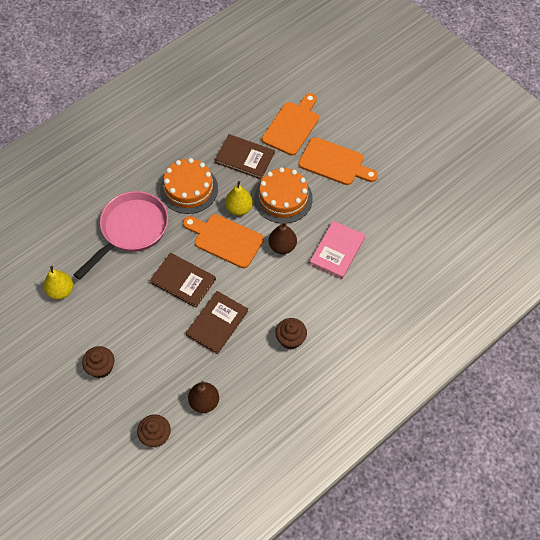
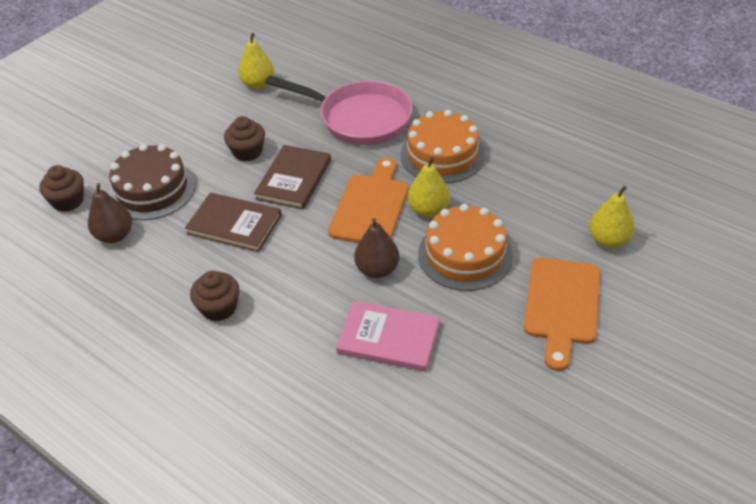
camera: 80 degrees right, 15 degrees down
(101, 367) = (160, 137): brown cupcake -> brown cupcake (247, 152)
(162, 375) = (152, 189): none -> brown cake
(245, 158) = (520, 199): brown book -> none
(292, 126) = (608, 240): orange cutting board -> yellow pear

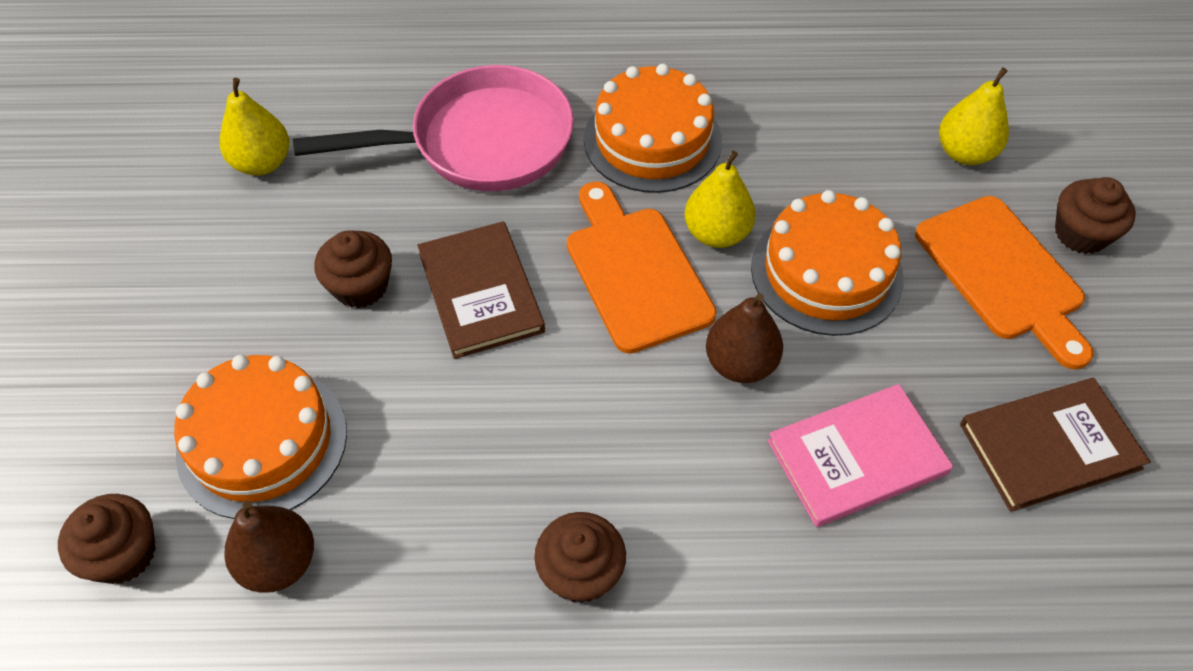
camera: 40 degrees left, 10 degrees up
(152, 189) = (262, 441): brown cake -> orange cake
(234, 224) = (463, 420): brown book -> brown book (1049, 446)
(632, 311) = (1080, 234): none -> brown cupcake

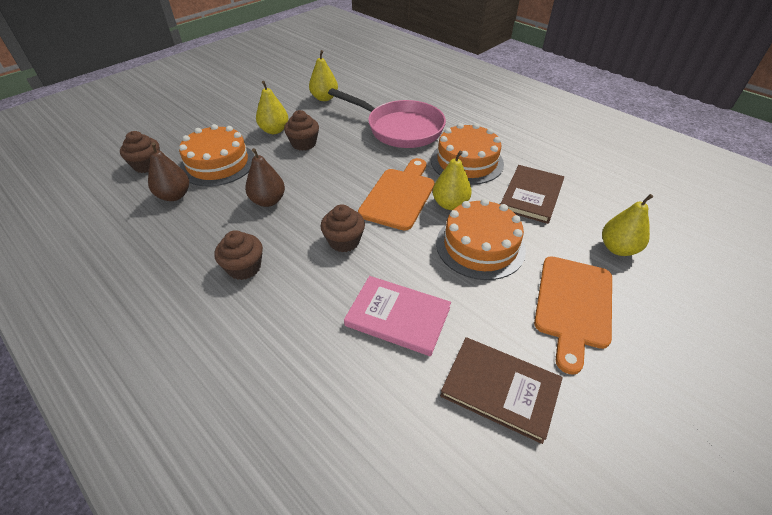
camera: 45 degrees right, 10 degrees down
(267, 297) = (274, 130): none -> yellow pear
(481, 292) = (337, 168): brown book -> brown book (531, 196)
(740, 364) = (396, 250): brown pear -> brown pear (268, 201)
(1080, 234) = (647, 320): brown cupcake -> brown cupcake (344, 241)

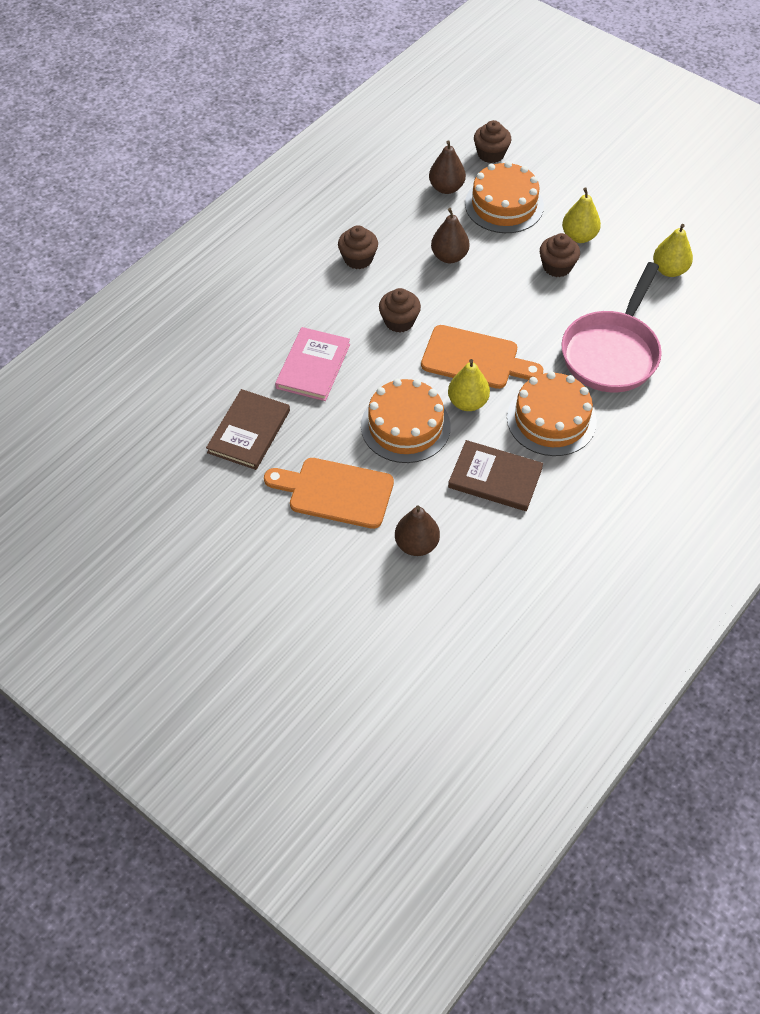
camera: 85 degrees right, 10 degrees up
(618, 248) = (416, 544): yellow pear -> brown pear

